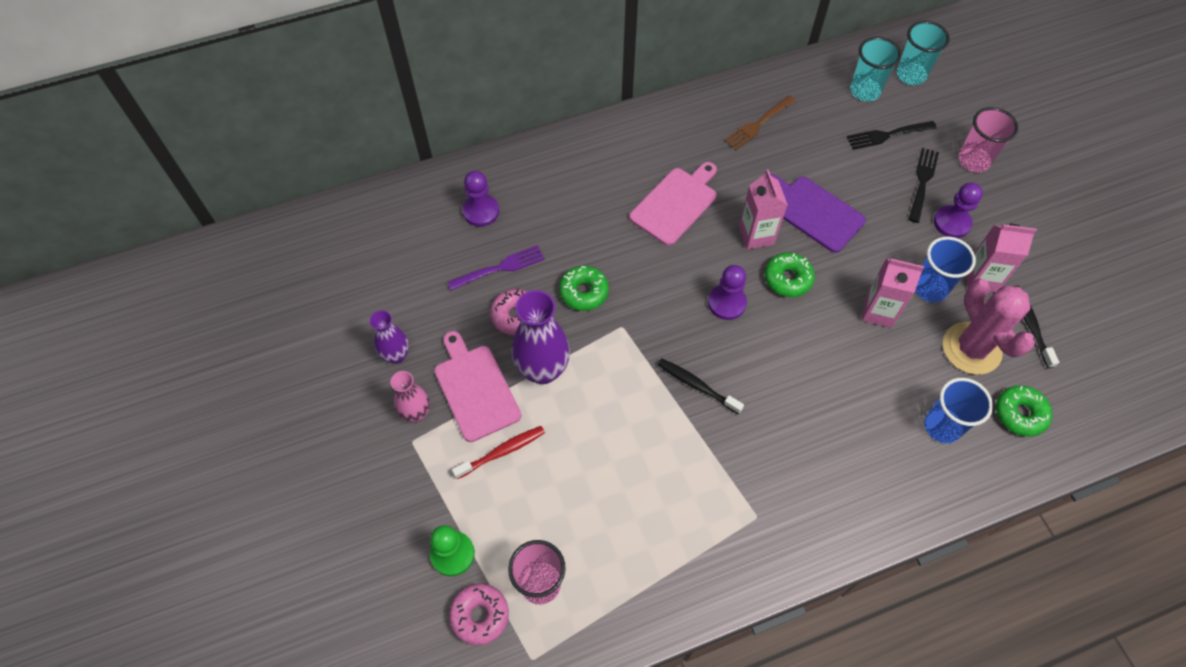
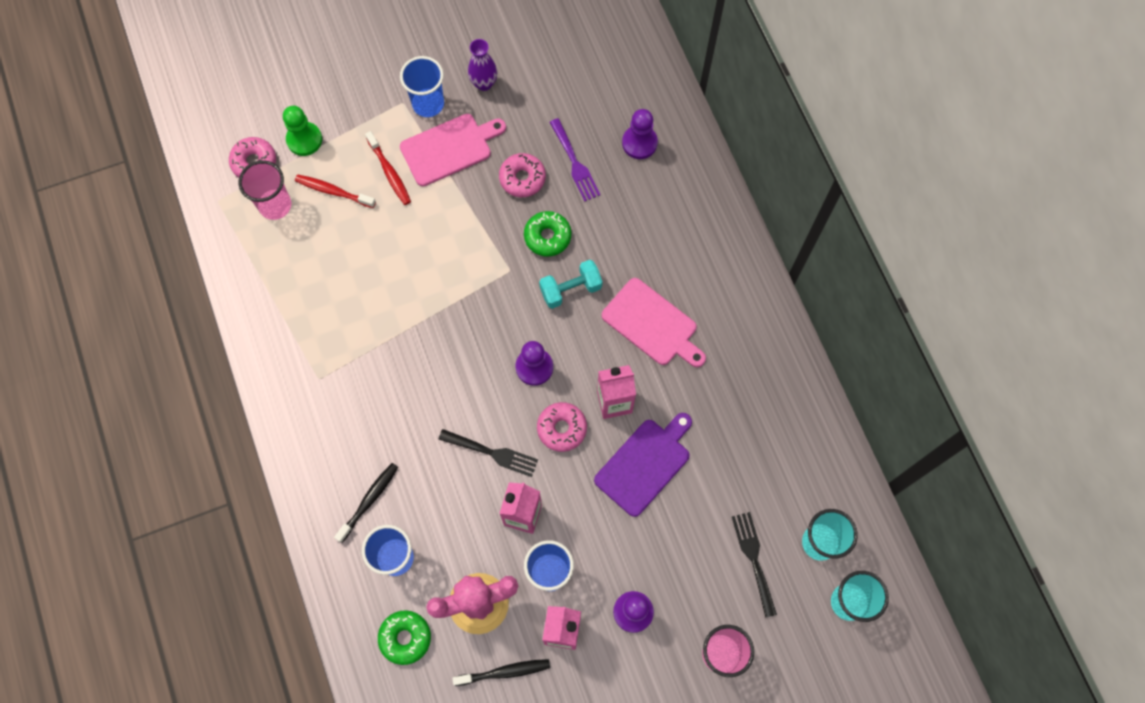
camera: 90 degrees right, 10 degrees up
(416, 413) = (428, 104): pink vase -> blue cup
(524, 514) = (333, 191): none -> red toothbrush
(542, 370) = (466, 202): purple vase -> none
(642, 271) = (570, 289): none -> turquoise dumbbell
(697, 385) = (446, 334): black toothbrush -> black toothbrush (369, 500)
(758, 124) = (762, 415): brown fork -> none
(788, 279) = (562, 428): green donut -> pink donut
(922, 181) = (688, 588): black fork -> black fork (492, 453)

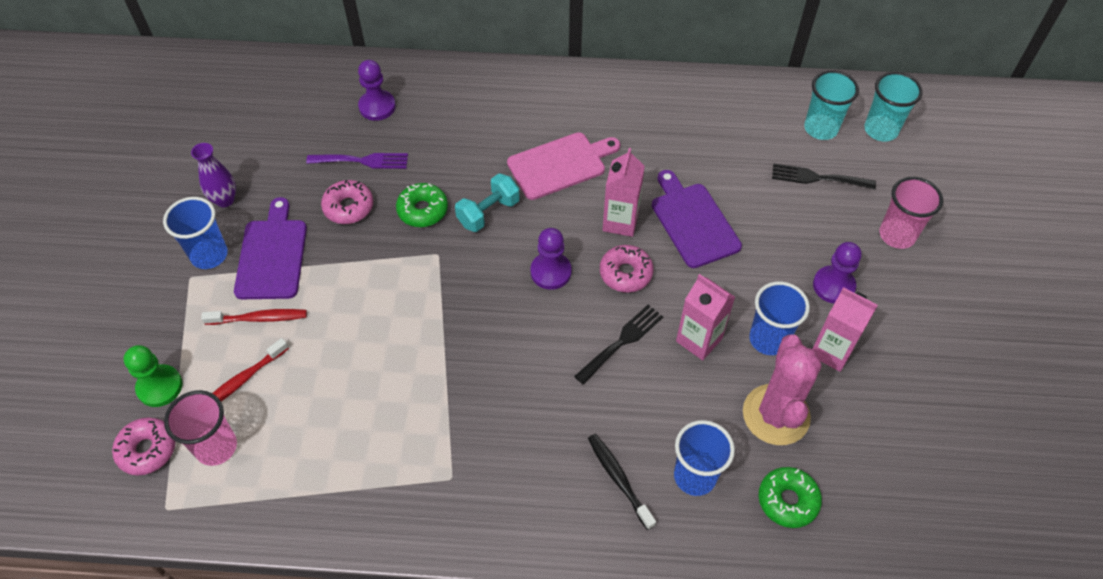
camera: 65 degrees left, 15 degrees down
(449, 148) = (272, 255): pink cutting board -> purple cutting board
(504, 672) = (856, 418): black toothbrush -> none
(570, 289) = (488, 212): turquoise dumbbell -> turquoise dumbbell turned 45 degrees clockwise

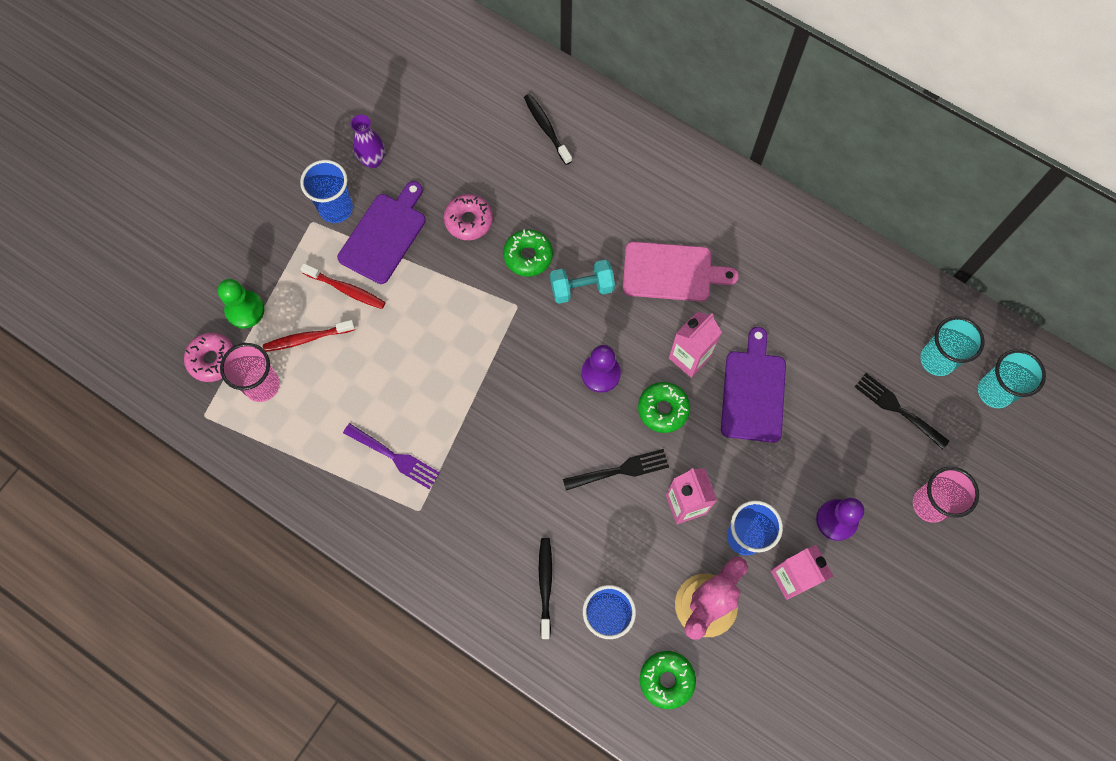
camera: 30 degrees right, 15 degrees up
(362, 161) = (504, 179): purple fork -> purple fork (395, 457)
(377, 106) = (546, 128): purple pawn -> black toothbrush
(625, 273) = (663, 409): pink donut -> green donut

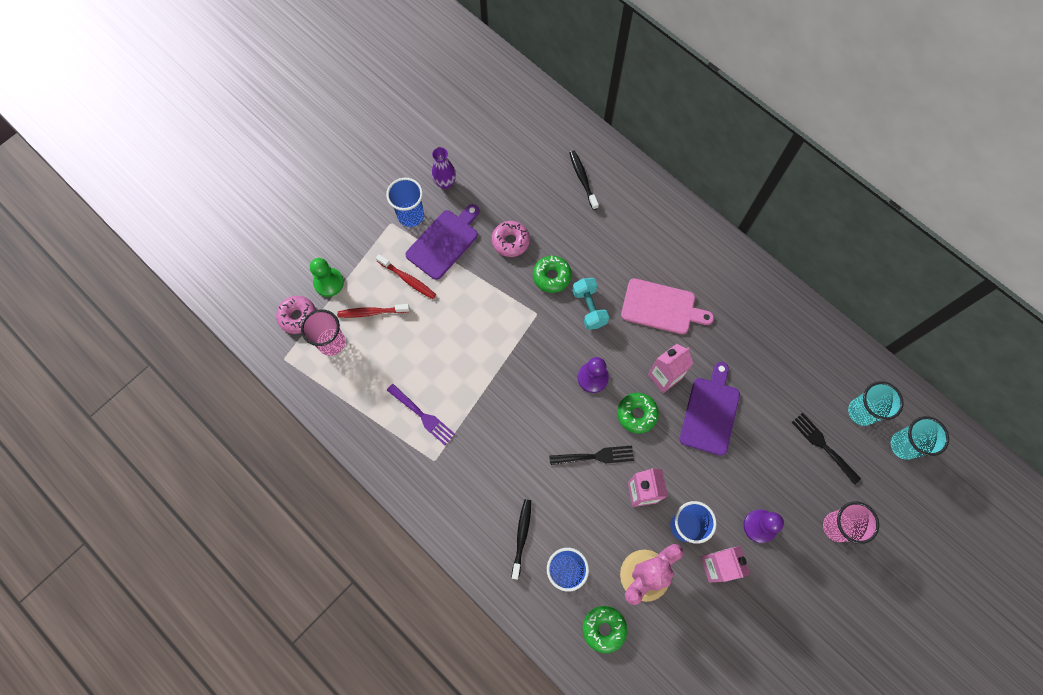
camera: 10 degrees right, 0 degrees up
(581, 288) = (589, 308): turquoise dumbbell -> turquoise dumbbell turned 75 degrees clockwise

